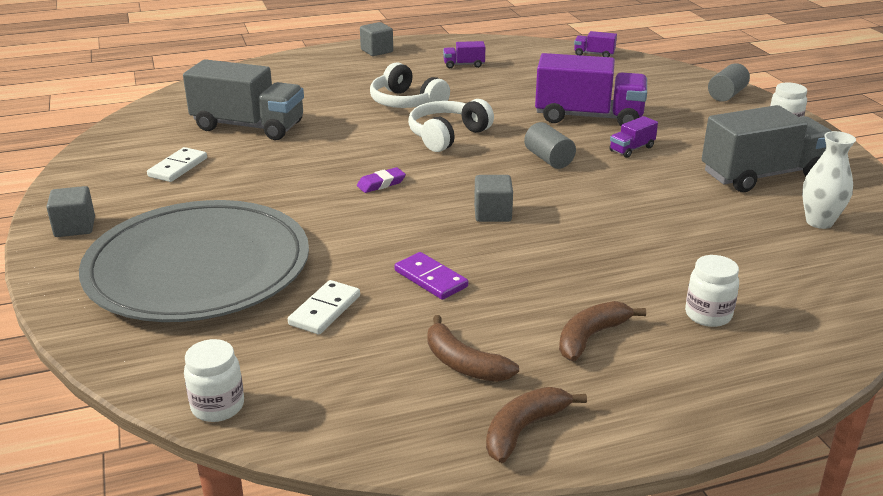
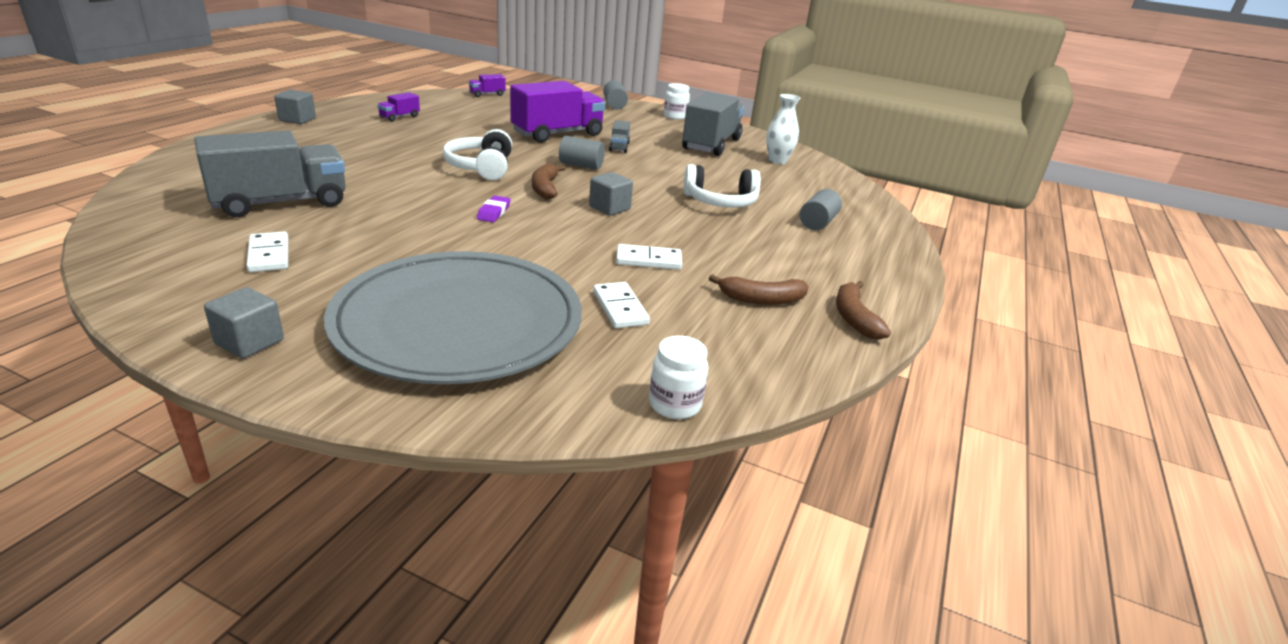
camera: 50 degrees left, 0 degrees up
(406, 103) = (402, 152): white headphones -> white headphones (720, 202)
(431, 279) = (648, 260): purple domino -> white domino
(590, 337) = (791, 256): brown banana -> brown banana (545, 188)
(632, 149) = (619, 147): purple truck -> grey truck
(708, 315) = (817, 223): white jar -> grey cylinder

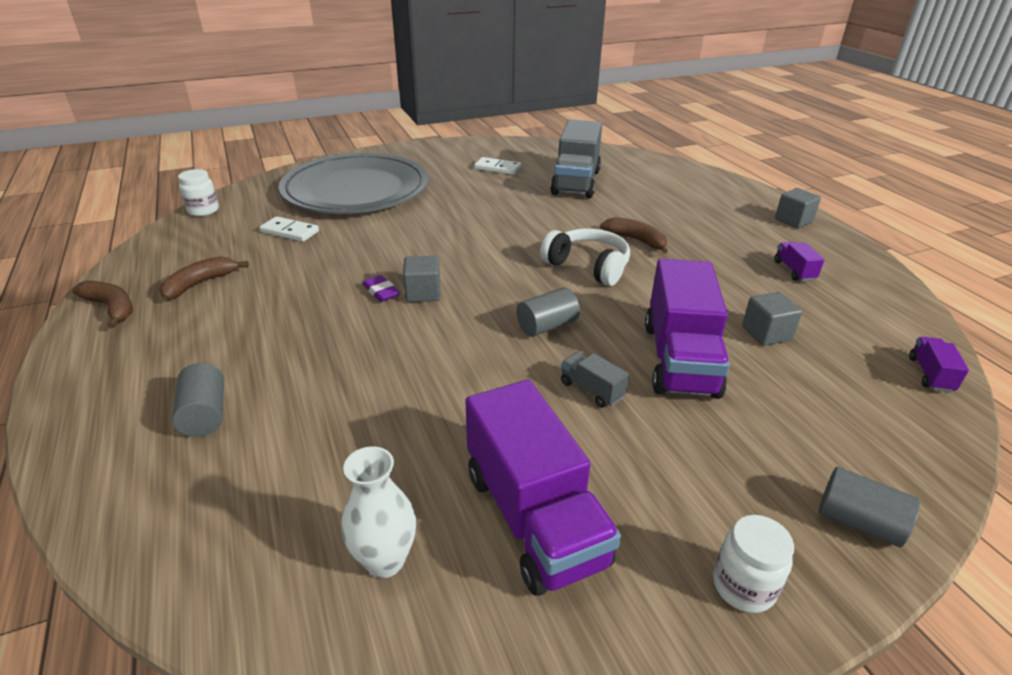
camera: 135 degrees right, 5 degrees up
(249, 342) = (412, 153): grey cube -> grey cube (766, 333)
(494, 212) = (479, 240): purple eraser -> purple eraser (381, 292)
(545, 188) = (504, 279): brown banana -> brown banana (636, 240)
(648, 260) = (318, 267): white domino -> none
(711, 144) = (534, 517): grey truck -> purple truck
(720, 202) = (346, 372): white headphones -> none

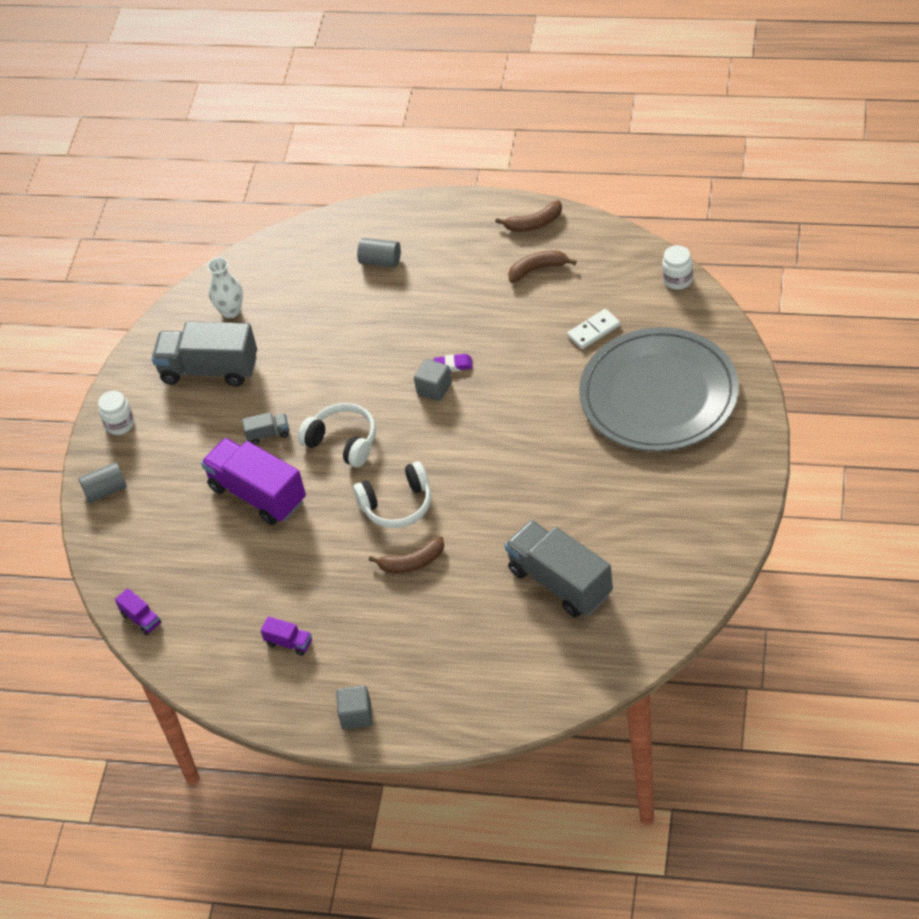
camera: 130 degrees right, 15 degrees up
(200, 284) = (537, 269): brown banana -> brown banana turned 90 degrees counterclockwise
(498, 168) = (642, 530): white domino -> none
(534, 517) = (209, 370): purple truck -> grey truck
(547, 326) = (343, 442): grey cylinder -> white headphones
(766, 333) = (242, 561): grey cube -> none

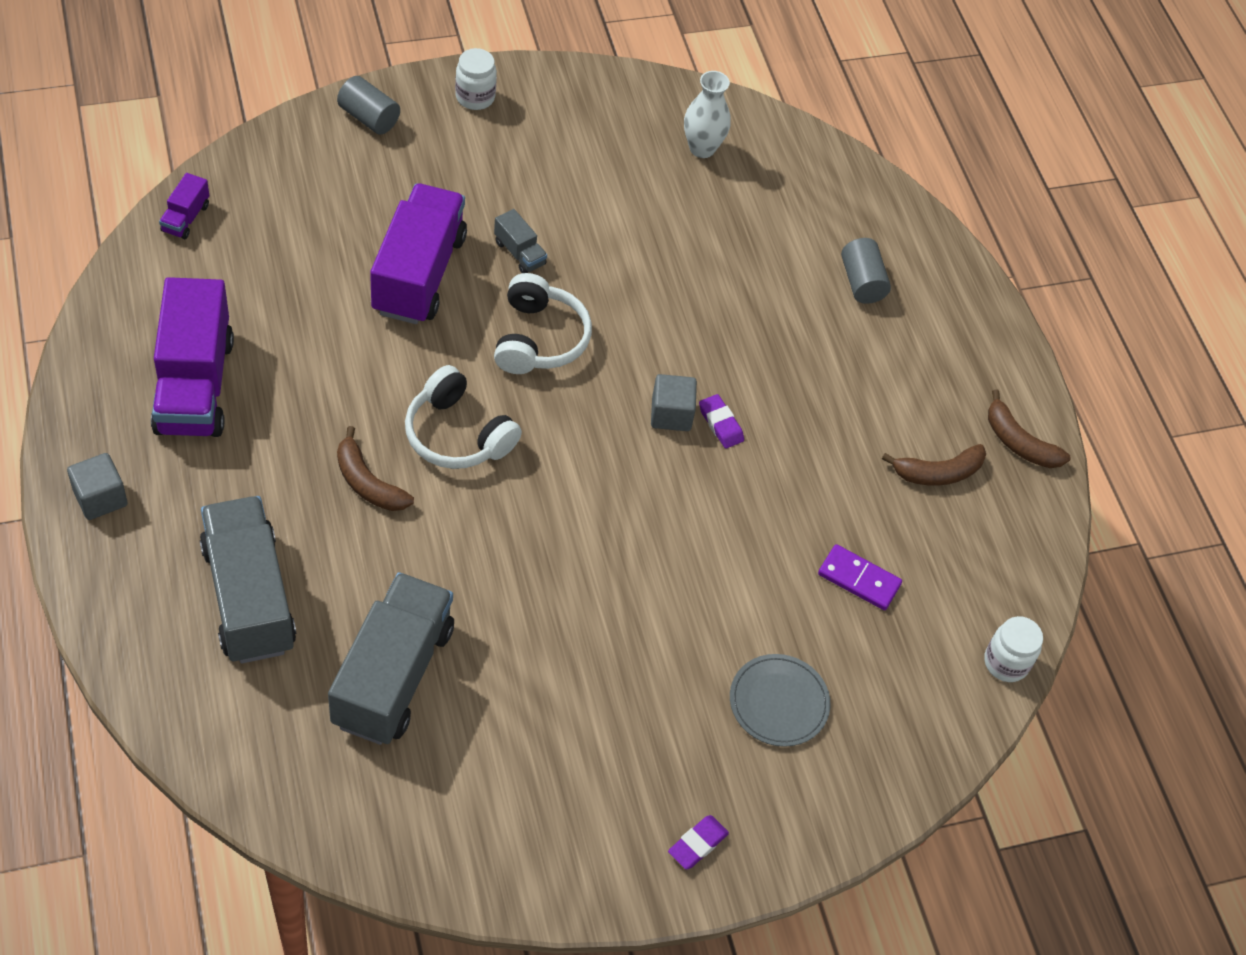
camera: 50 degrees right, 5 degrees up
(209, 370) = (598, 158): grey truck -> grey truck (249, 597)
(289, 643) = (194, 385): purple truck -> purple truck, size x2.30
(537, 269) = (938, 473): brown banana -> brown banana turned 120 degrees clockwise
(594, 331) = (859, 579): white domino -> purple domino
(659, 394) = (778, 702): grey plate -> grey plate, size x0.41
(733, 460) = (697, 844): none -> purple eraser

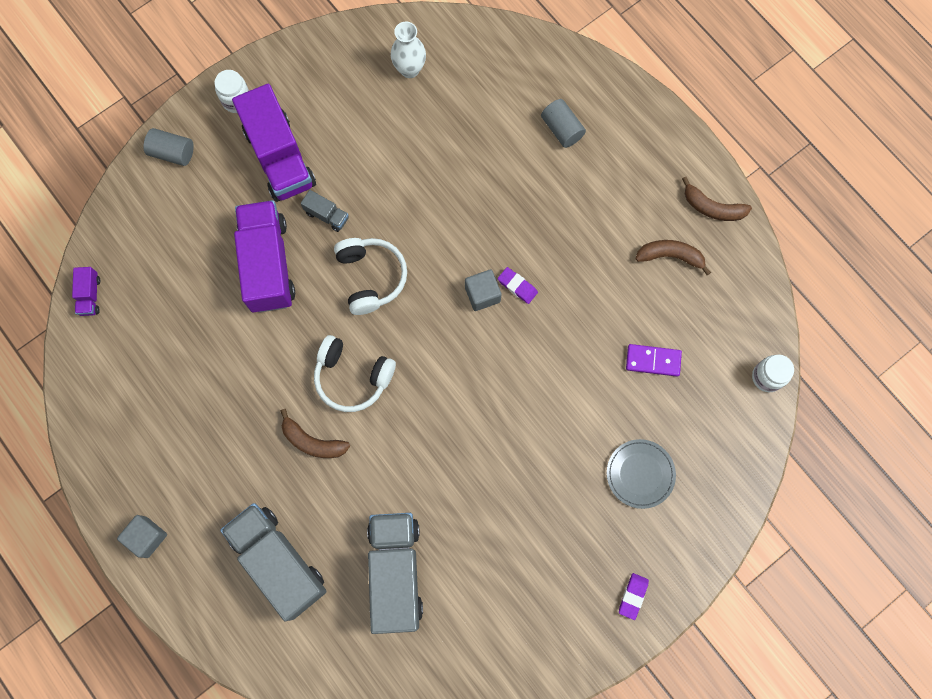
camera: 15 degrees left, 20 degrees up
(194, 385) = (164, 423): purple truck -> purple truck (279, 157)
(938, 473) = (670, 256): brown banana -> brown banana turned 135 degrees counterclockwise

